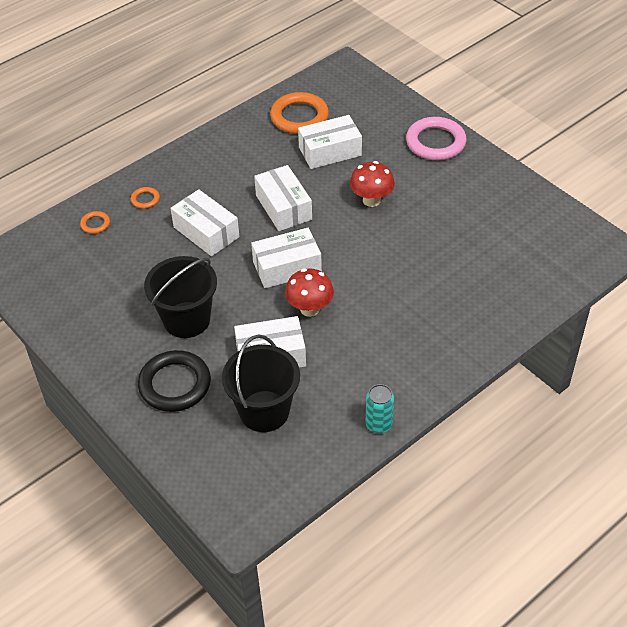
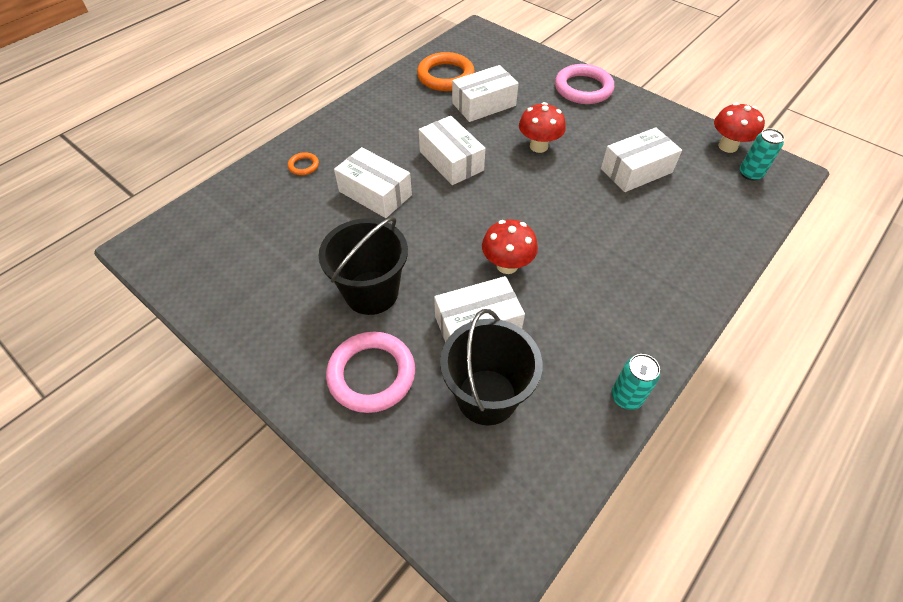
camera: 10 degrees left, 5 degrees up
(95, 224) = (252, 196): orange ring -> none
(175, 384) = (371, 374): black ring -> pink ring
(287, 267) = (470, 222): white box -> white box (636, 170)
(559, 217) = (727, 146): none -> red mushroom
(569, 247) = (750, 174): none -> turquoise can

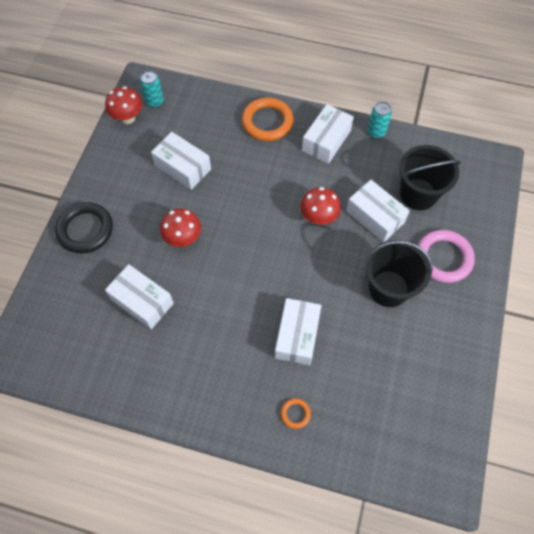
camera: 115 degrees left, 10 degrees up
(445, 76) = (108, 354): orange ring -> orange ring (267, 122)
(451, 161) = (231, 296): white box -> white box (326, 140)
(583, 88) = (85, 230): pink ring -> black ring

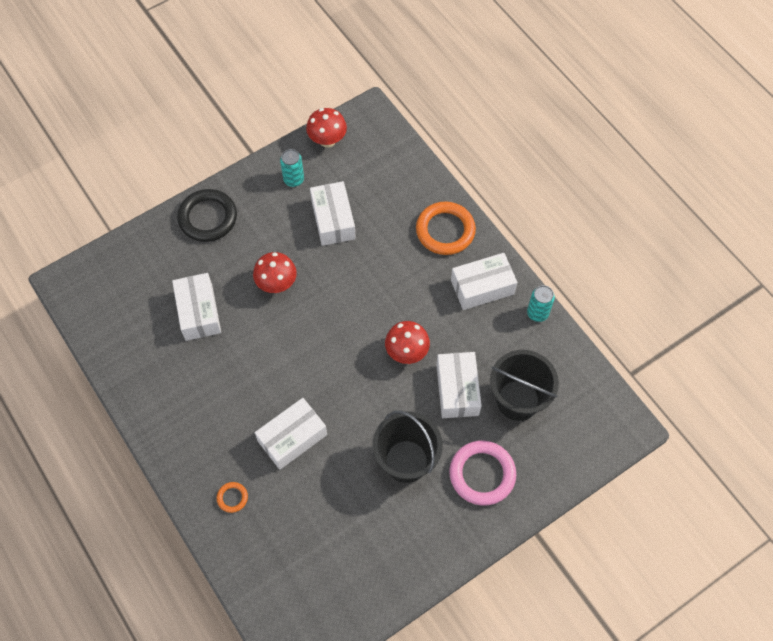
camera: 40 degrees right, 0 degrees up
(154, 101) = (364, 141): turquoise can -> turquoise can (293, 179)

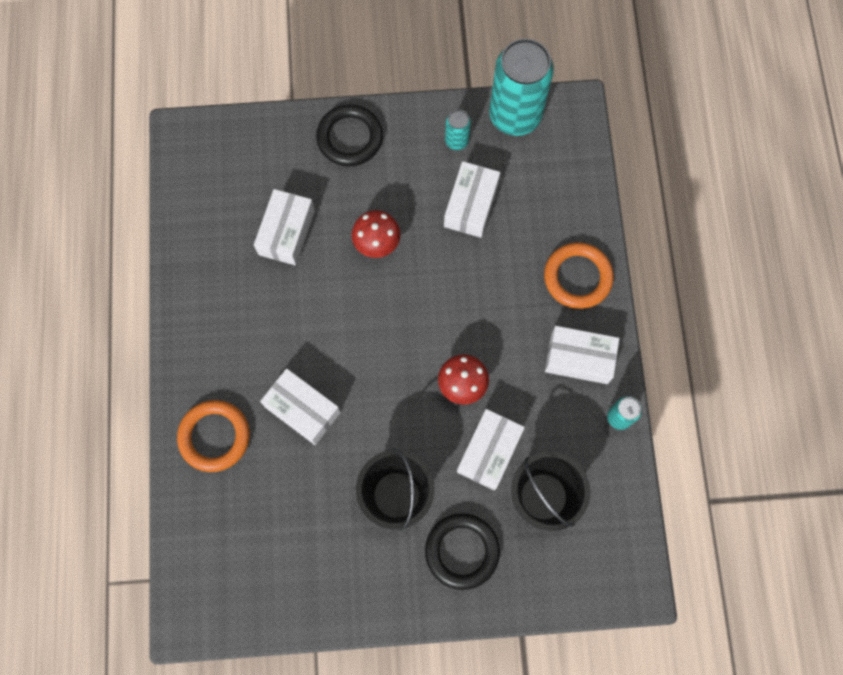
camera: 30 degrees right, 10 degrees up
(232, 498) = (214, 436): orange ring -> orange ring, size x2.15
(292, 438) = (302, 410): white box -> white box turned 45 degrees clockwise
(327, 140) = (515, 115): red mushroom -> turquoise can
(482, 474) = (462, 551): pink ring -> black ring

